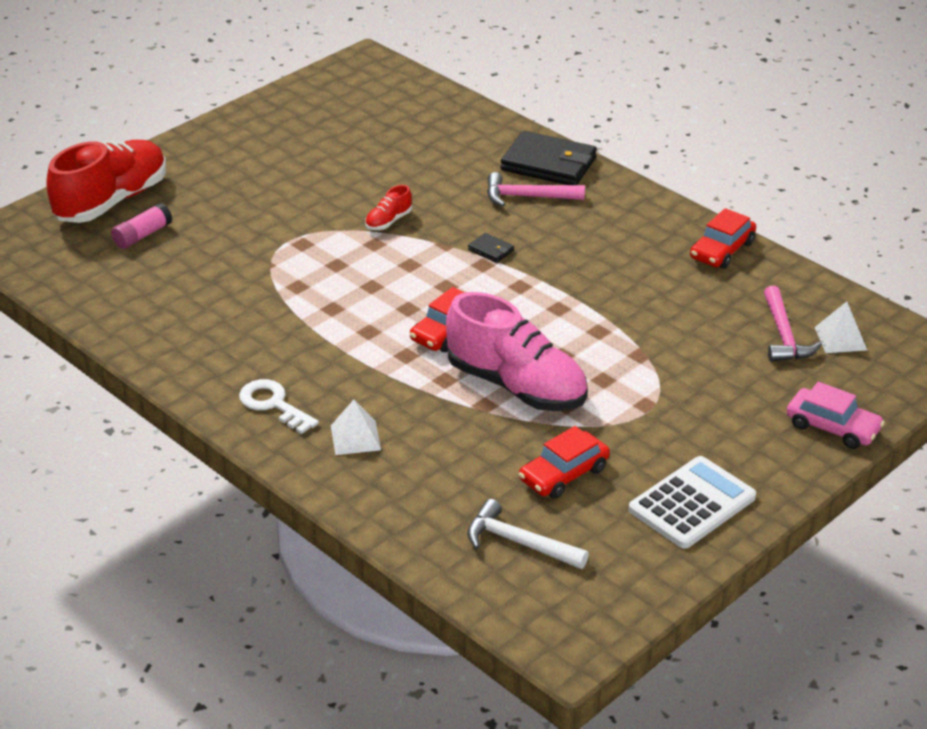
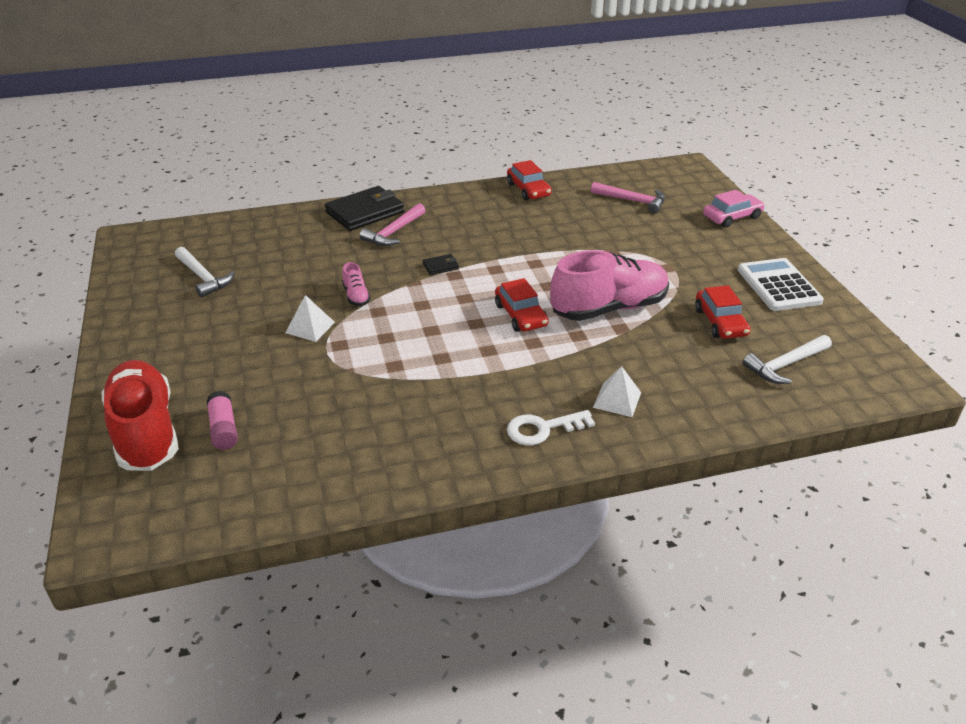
camera: 60 degrees left, 0 degrees up
(339, 128) = (203, 277): none -> white hammer
(388, 221) = (356, 296): red shoe -> pink shoe
(840, 338) = (649, 186): white pyramid -> white pyramid (310, 327)

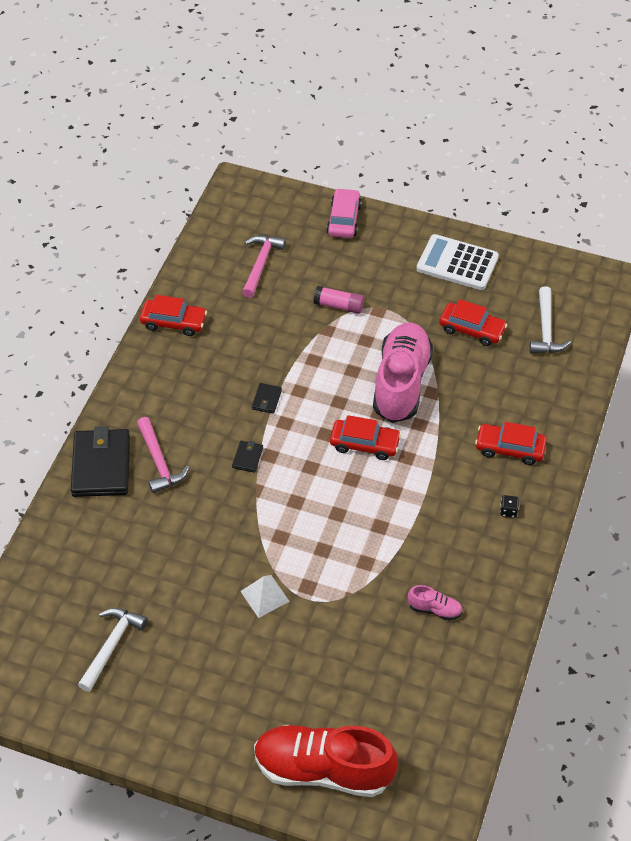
camera: 55 degrees left, 15 degrees up
(203, 277) = (112, 645): white hammer -> white hammer turned 60 degrees counterclockwise
(223, 429) = (360, 713): pink glue stick -> pink glue stick (339, 306)
(356, 296) = (243, 541): pink shoe -> pink shoe (434, 609)
(507, 253) = (266, 399): none -> black wallet
(542, 429) = (508, 511): white key -> black dice
(617, 399) = (510, 448): white pyramid -> red car
(632, 201) = (261, 264): pink hammer -> pink hammer turned 45 degrees counterclockwise

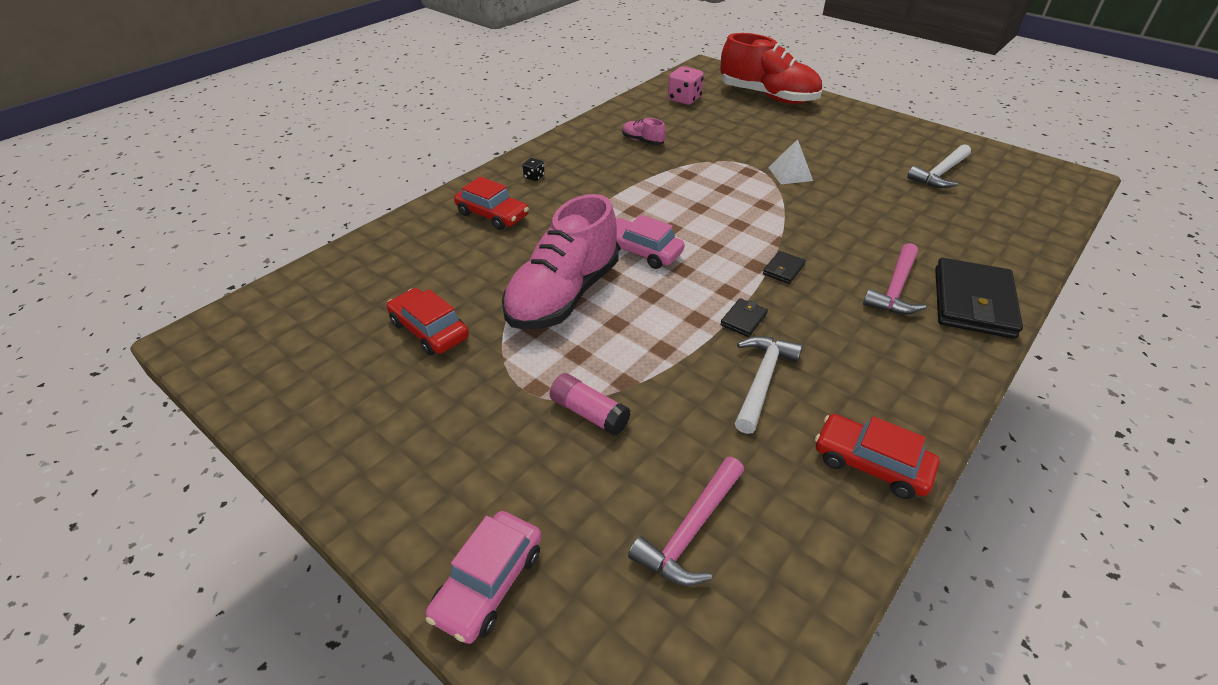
camera: 160 degrees left, 10 degrees down
(159, 462) = (895, 289): pink hammer -> pink hammer turned 150 degrees counterclockwise
(365, 444) = (641, 251): red car -> pink car
(425, 724) = (684, 99): none -> pink dice
(457, 263) = (365, 427): white calculator -> none
(546, 330) = (342, 305): white hammer -> white hammer (762, 380)

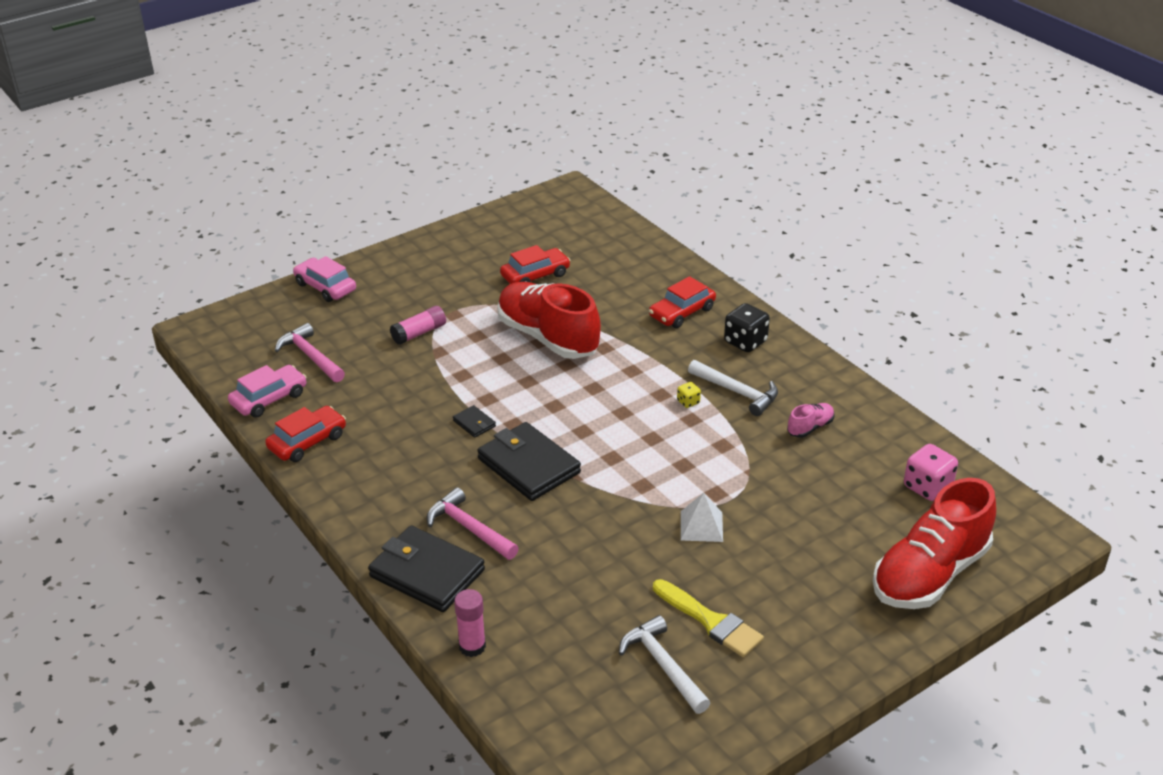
camera: 105 degrees right, 5 degrees down
(534, 177) = (745, 342): black dice -> black dice, size x1.97
(563, 295) = (548, 337): pink shoe -> red shoe
(637, 196) = (688, 402): none -> yellow dice
(641, 251) = (591, 387): pink car -> pink car (269, 399)
(762, 380) = (405, 415): white hammer -> white hammer (737, 392)
(783, 269) = (528, 466): black wallet -> black wallet, size x2.29
(882, 161) = (711, 621): none -> yellow brush
(1020, 258) = (472, 646): none -> pink glue stick

